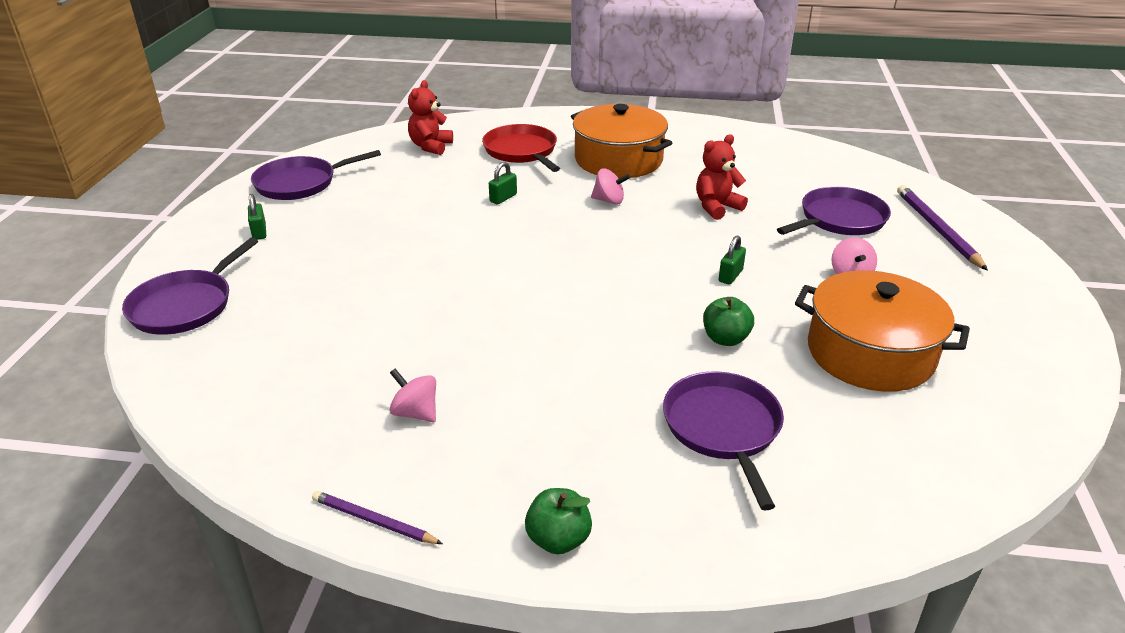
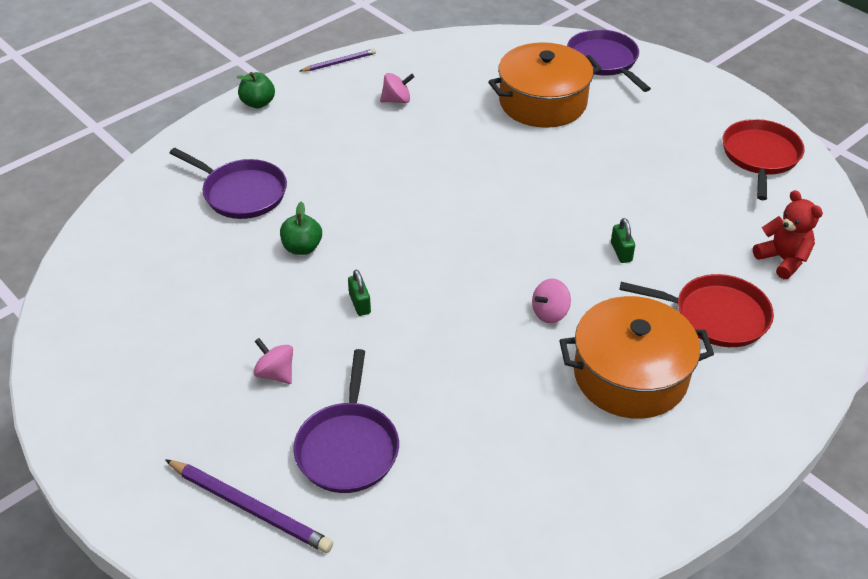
camera: 130 degrees right, 10 degrees up
(259, 232) = (683, 112): green padlock -> none
(300, 183) = (760, 156): purple pan -> red pan
(716, 207) = (463, 376): red teddy bear -> none
(870, 353) = (201, 303): orange pot -> orange pot (542, 102)

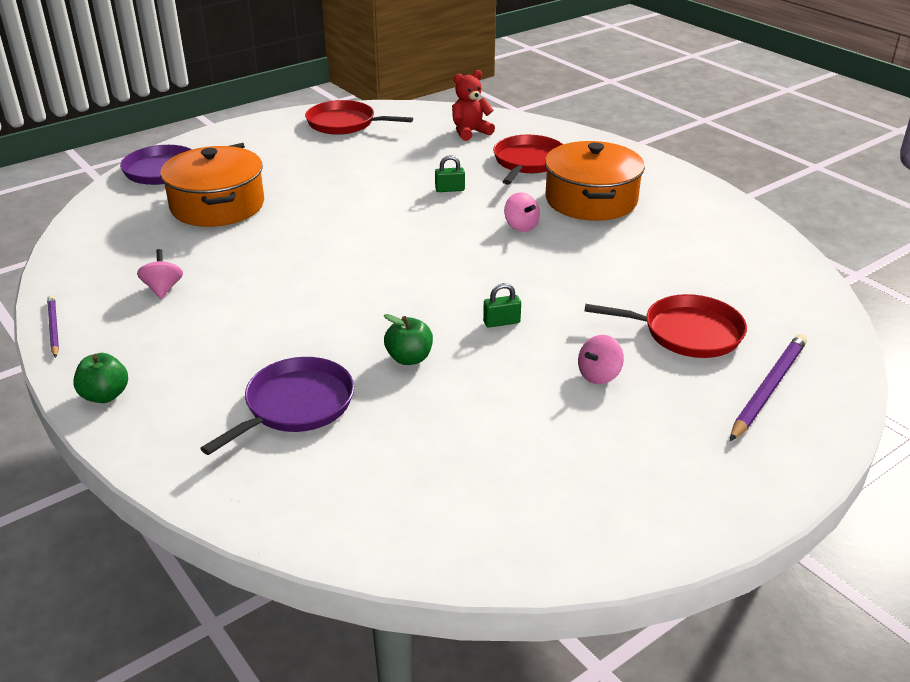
camera: 85 degrees left, 10 degrees down
(348, 448) = (687, 333): purple pan -> red pan

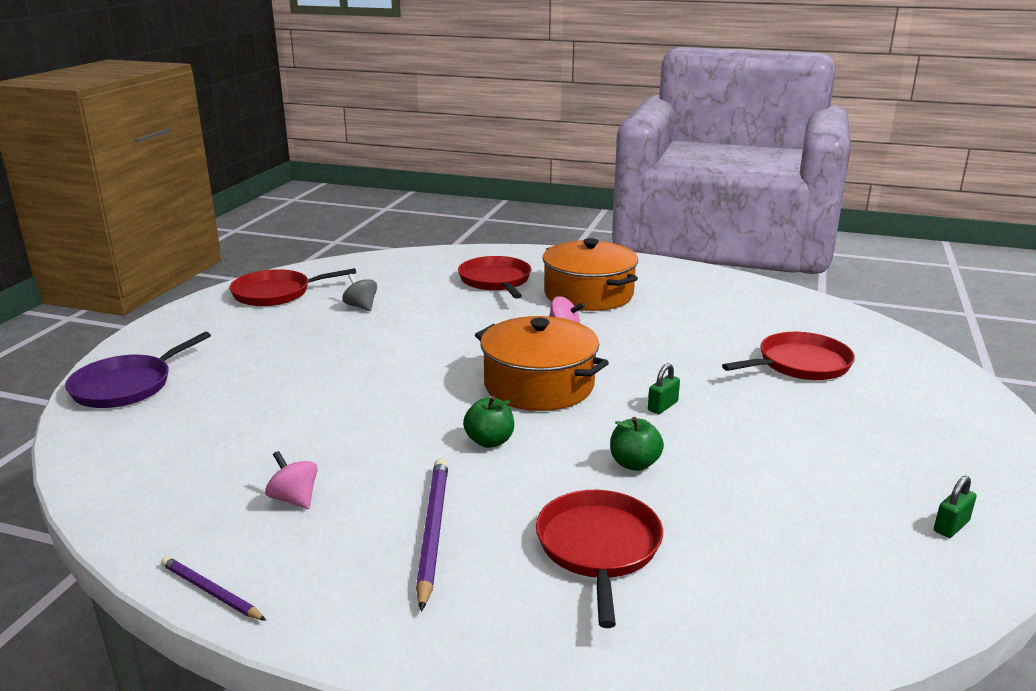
camera: 35 degrees left, 10 degrees down
(105, 395) = (384, 632): green apple -> green apple (489, 441)
(217, 205) = (241, 401): orange pot -> orange pot (539, 385)
(296, 405) = (598, 547): purple pan -> red pan
(390, 154) = (361, 307): none -> grey spinning top
(450, 189) = (460, 319): green padlock -> green padlock (951, 526)
(470, 132) = (410, 271): red teddy bear -> none
(599, 375) = (792, 417): pink spinning top -> none
(768, 389) = (905, 382): purple pencil -> purple pencil (432, 531)

